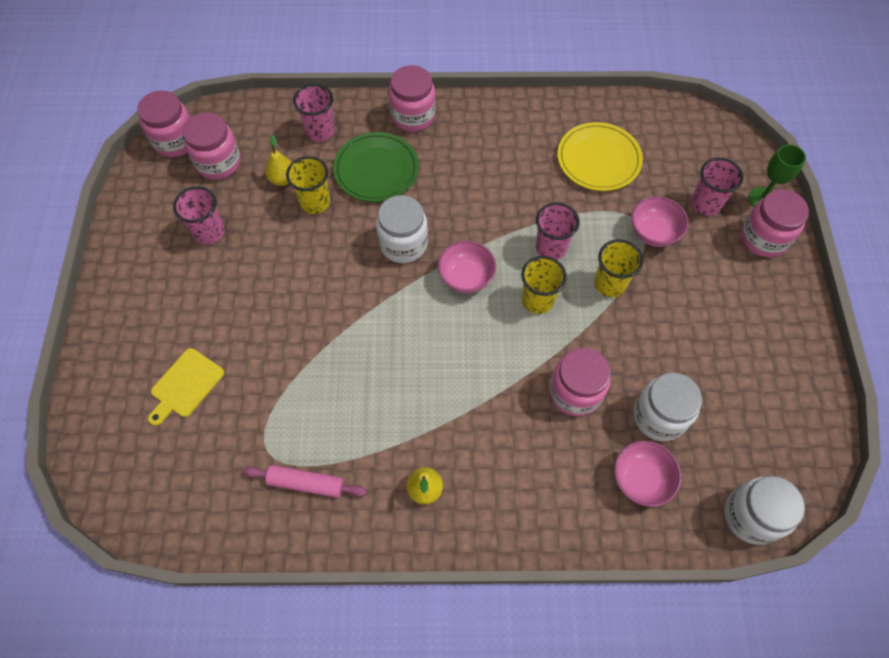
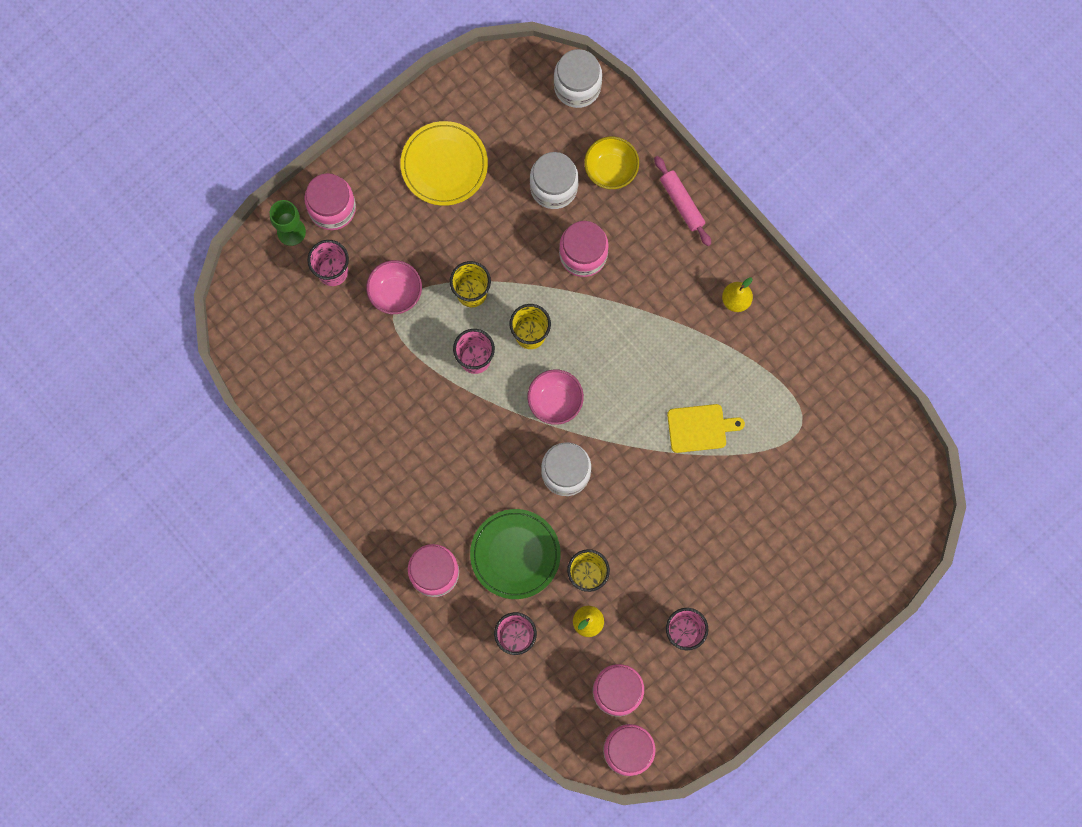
camera: 130 degrees left, 15 degrees up
(185, 385) = (809, 525): yellow cutting board -> yellow cutting board (700, 428)
(306, 483) = (799, 378): pink rolling pin -> pink rolling pin (682, 203)
(598, 159) = (354, 384): yellow plate -> yellow plate (444, 165)
(640, 479) = (611, 169): pink bowl -> yellow bowl

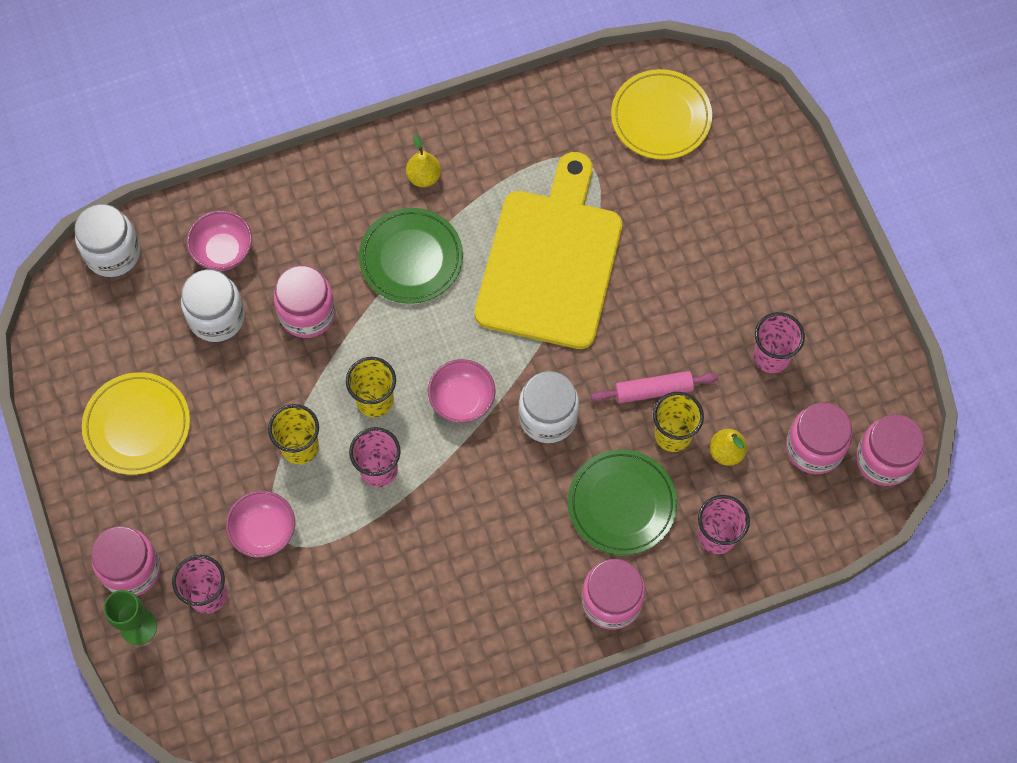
camera: 70 degrees left, 10 degrees down
(611, 169) = (223, 251): yellow bowl -> pink bowl
(660, 316) = (411, 258): none -> green plate
(682, 203) = (293, 193): pink rolling pin -> pink rolling pin (653, 390)
(700, 428) = (551, 261): yellow cutting board -> yellow cutting board, size x2.35
(866, 472) = (661, 117): none -> yellow plate

